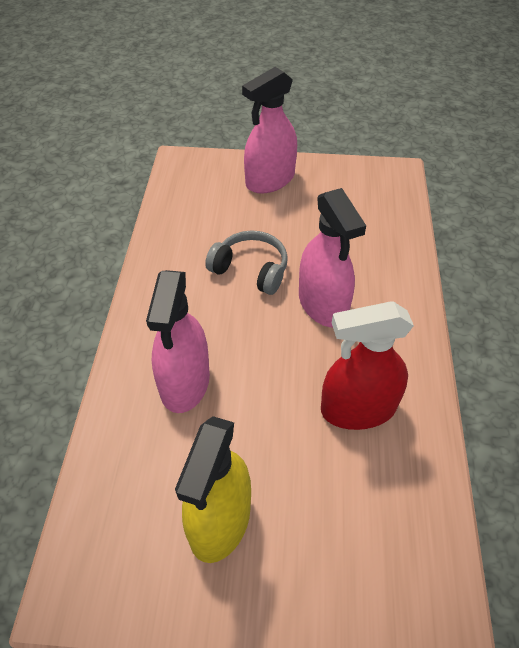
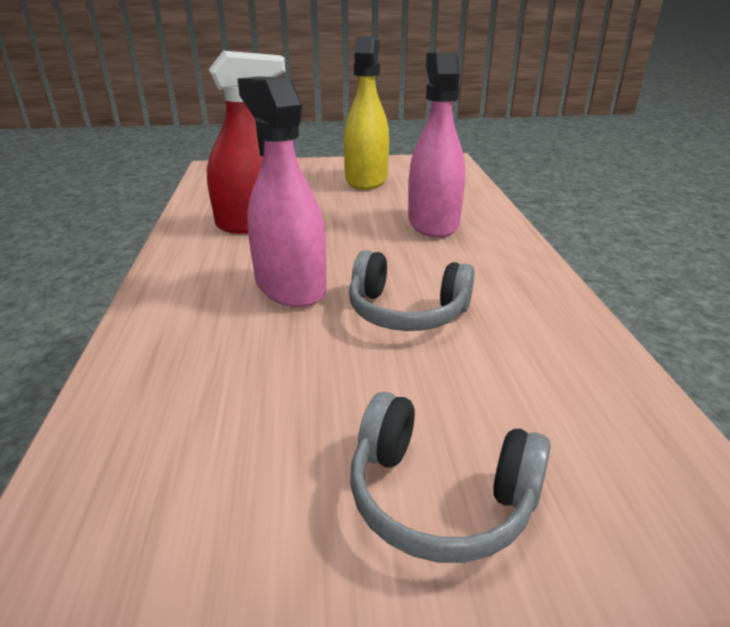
camera: 170 degrees right, 20 degrees down
(270, 180) = (439, 497): pink spray bottle -> grey headphones

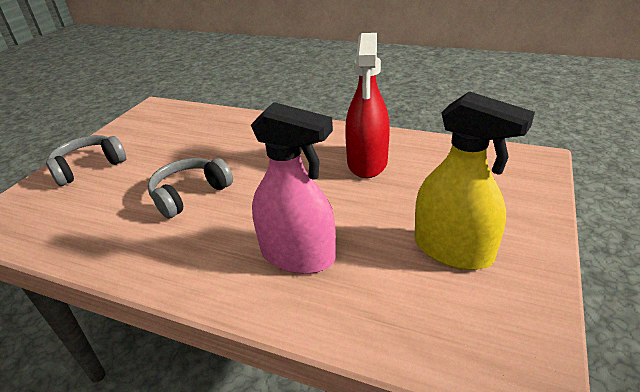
camera: 120 degrees right, 5 degrees up
(290, 287) = (259, 162): pink spray bottle -> none

